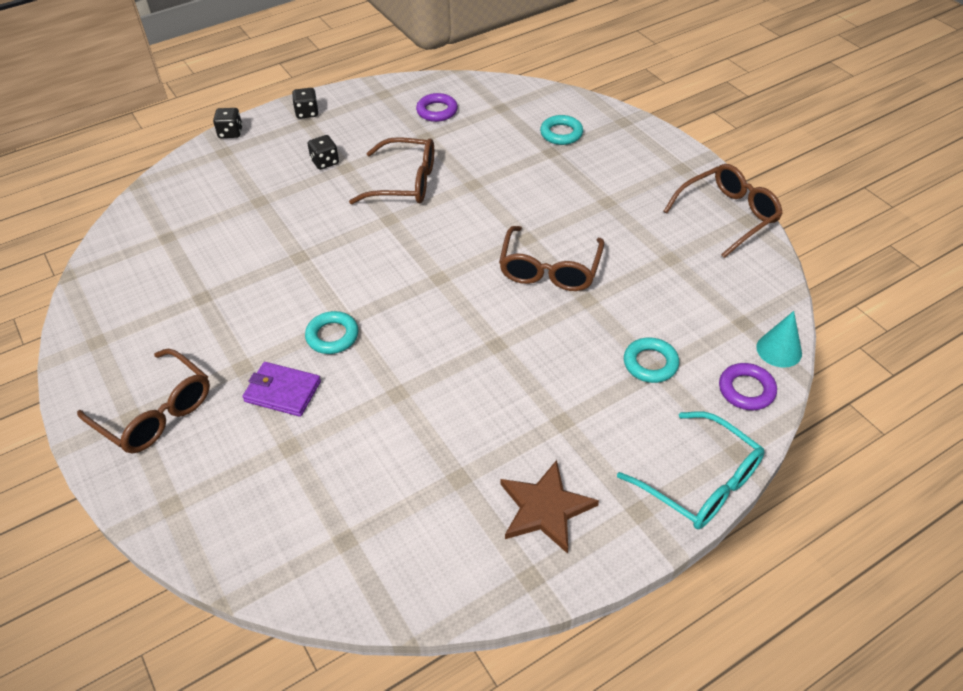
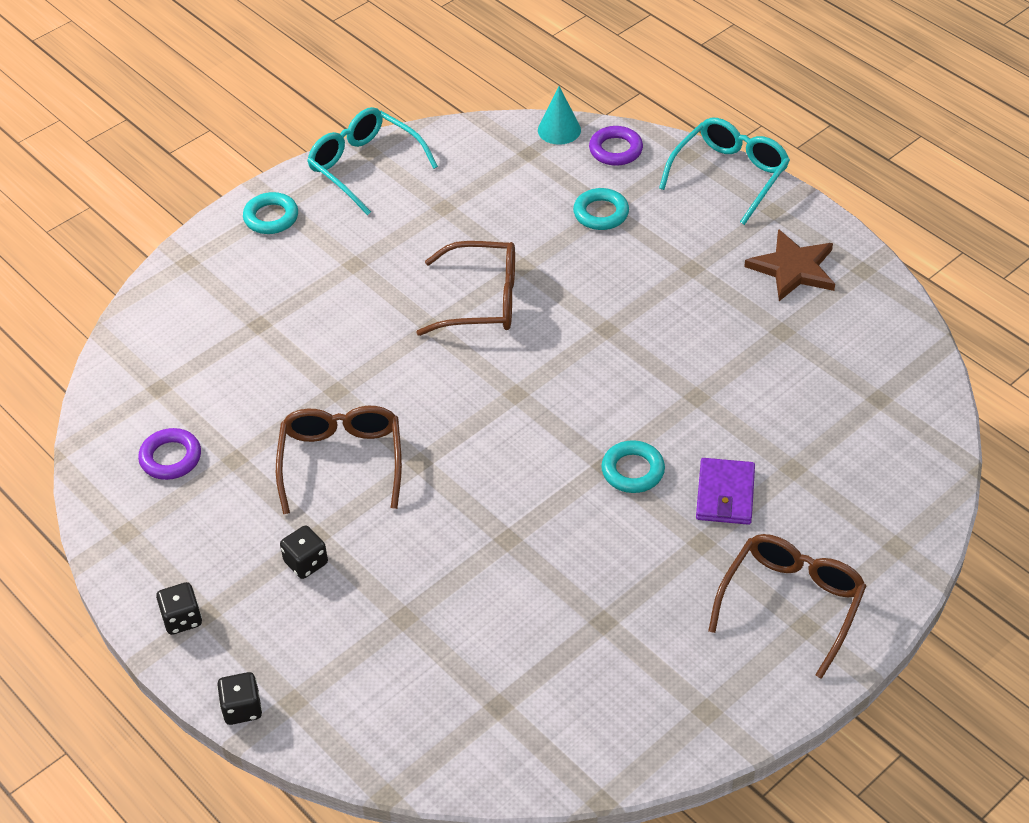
camera: 100 degrees left, 0 degrees up
(561, 133) = (218, 318): turquoise ring -> turquoise ring (271, 217)
(728, 215) = (364, 166): brown glasses -> turquoise glasses

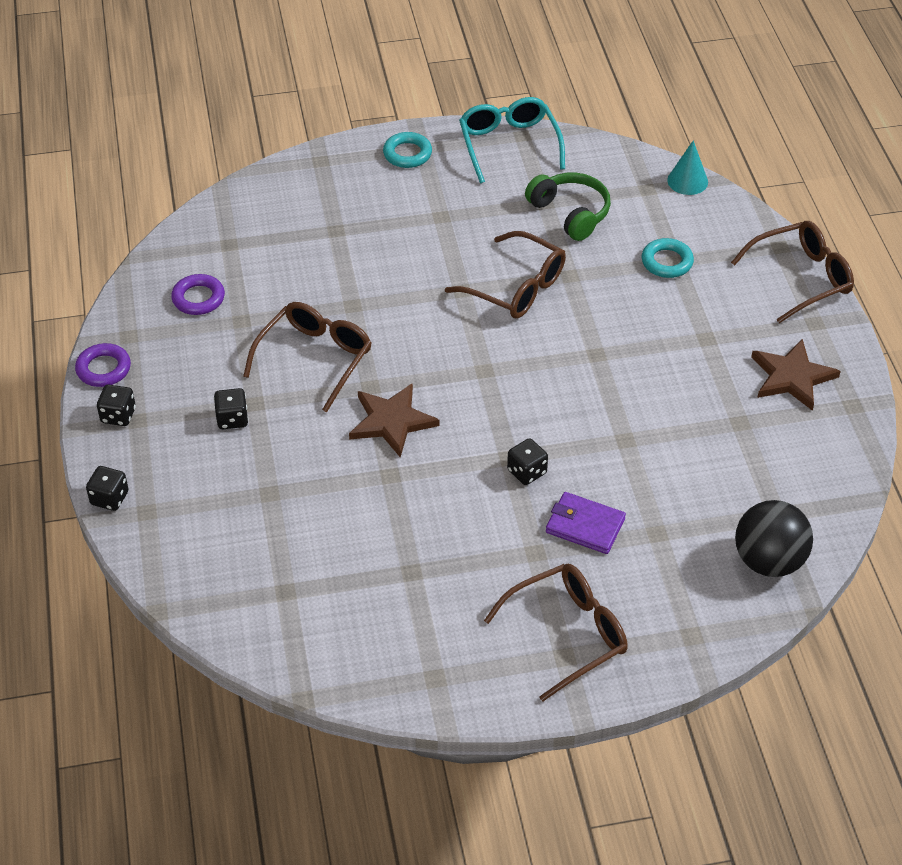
camera: 30 degrees right, 0 degrees up
(467, 486) = (392, 421): none -> brown star
(476, 207) = (570, 213): none -> green headphones
(615, 150) = (721, 217): purple ring -> purple ring (103, 369)
(633, 471) = (527, 472): turquoise ring -> black dice
(725, 494) = (585, 526): purple wallet -> purple wallet turned 75 degrees clockwise
(729, 175) = (801, 278): turquoise glasses -> brown glasses
(906, 444) = (768, 561): none -> black ball

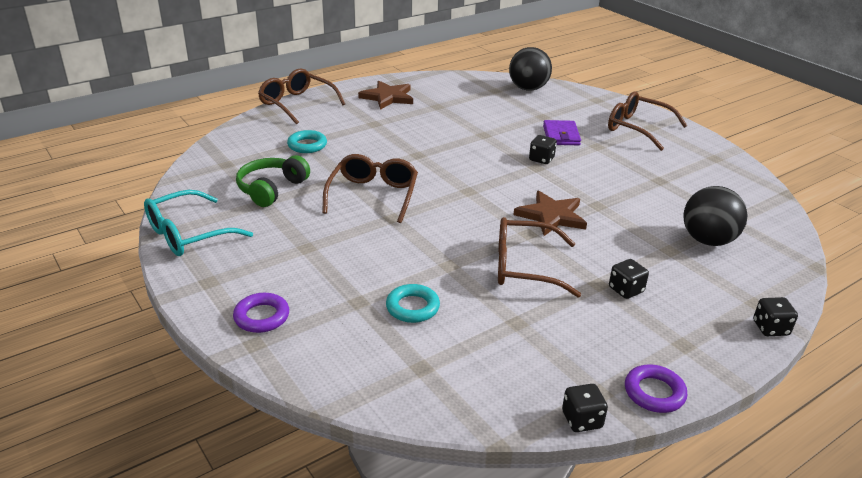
camera: 115 degrees left, 15 degrees down
(118, 415) = (692, 358): black dice -> black dice (582, 420)
(198, 298) = (512, 361): purple ring -> purple ring (262, 317)
(264, 539) = (708, 240): none -> black ball
(407, 154) = (221, 288): turquoise ring -> turquoise ring (412, 307)
(687, 181) = (209, 151): turquoise cone -> none

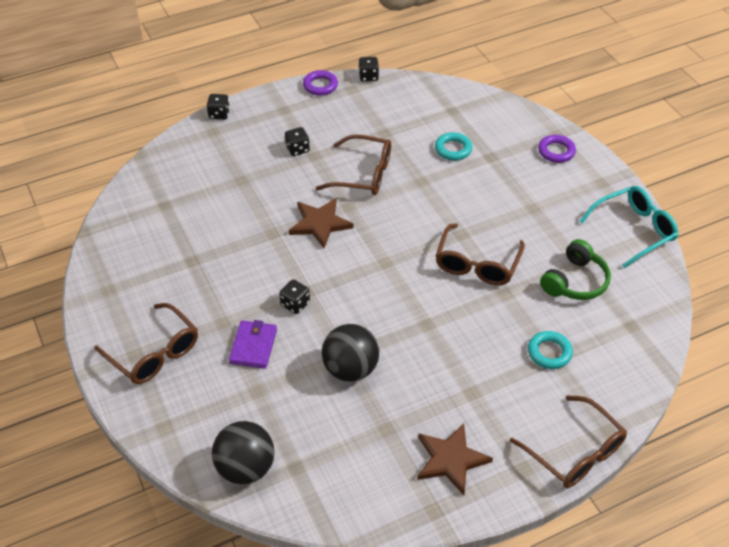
camera: 170 degrees left, 15 degrees up
(708, 240) = (203, 186): black ball -> black ball (350, 369)

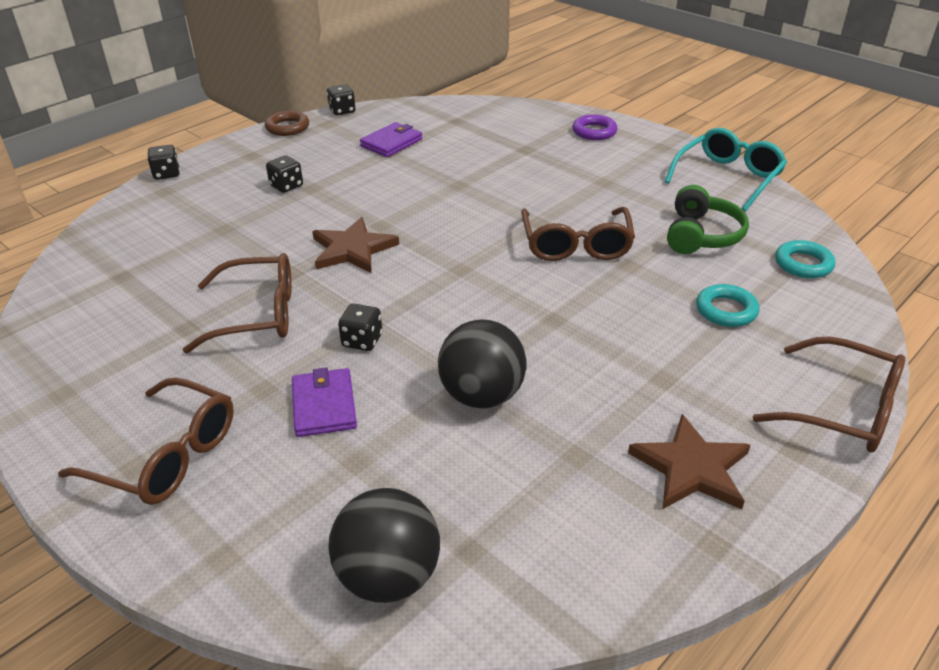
camera: 20 degrees left, 10 degrees down
(320, 85) = (287, 127): purple ring -> brown ring
(364, 174) = (384, 192): brown glasses -> brown glasses (257, 314)
(391, 123) = (391, 143): none -> purple wallet
(453, 149) = (478, 151): turquoise ring -> turquoise ring (803, 264)

